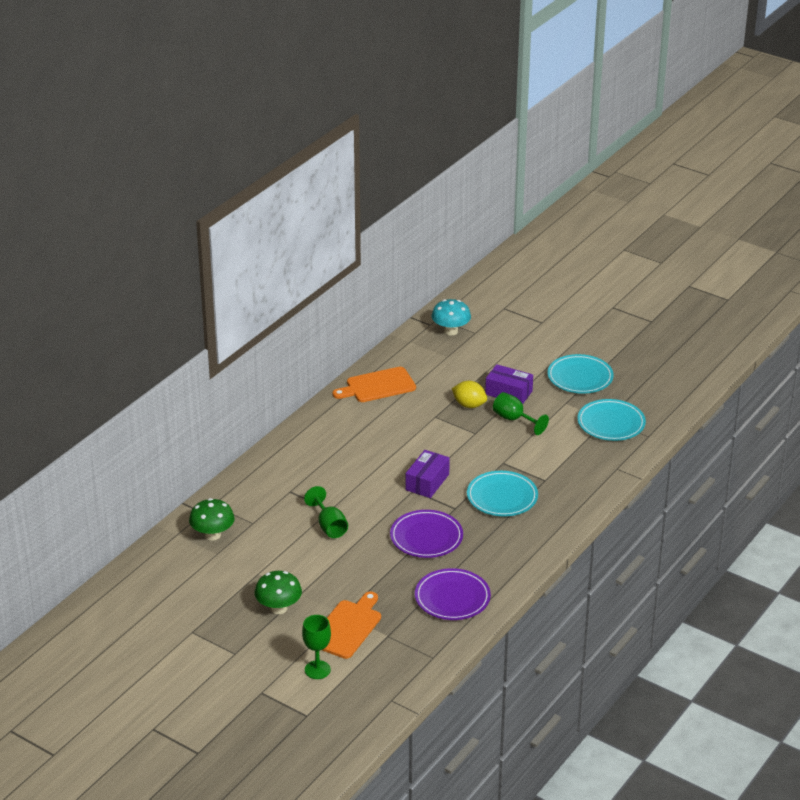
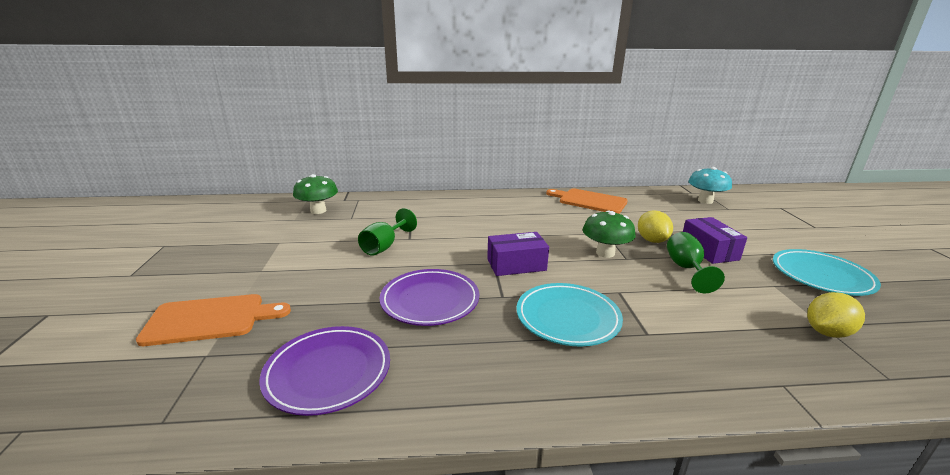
camera: 50 degrees right, 10 degrees down
(278, 608) = (226, 269): green mushroom -> green mushroom (605, 253)
(317, 670) = (104, 333): green goblet -> none
(611, 423) = (827, 332): turquoise plate -> yellow lemon

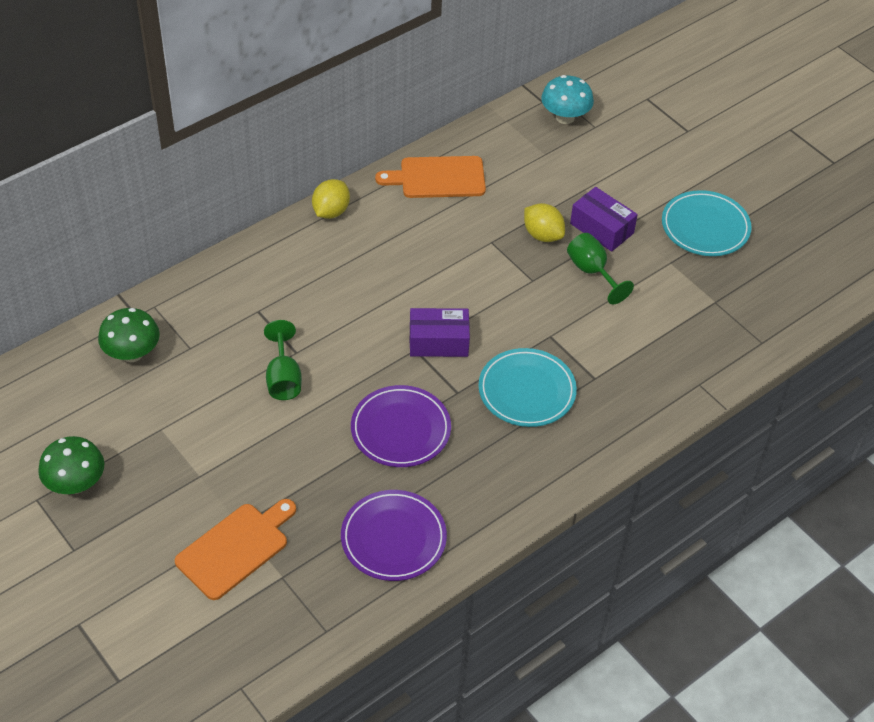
camera: 35 degrees left, 25 degrees up
(516, 265) = (438, 342): purple box -> purple box turned 45 degrees clockwise
(605, 253) = (509, 280): green mushroom -> green mushroom (76, 484)
(827, 332) = (719, 309): yellow lemon -> yellow lemon (331, 211)

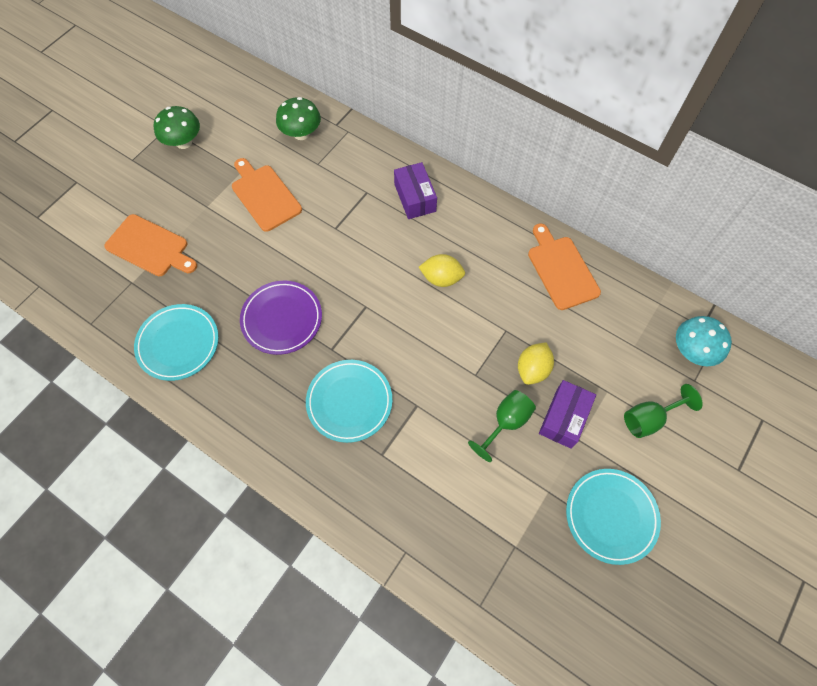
camera: 75 degrees right, 15 degrees up
(213, 411) = (264, 196): none -> orange cutting board
(283, 378) = (307, 228): green goblet -> green goblet (649, 419)
(331, 211) = (487, 206): yellow lemon -> yellow lemon (441, 278)
(393, 538) = (178, 343): purple plate -> turquoise plate
(438, 342) = (379, 321): purple box -> purple box (415, 198)

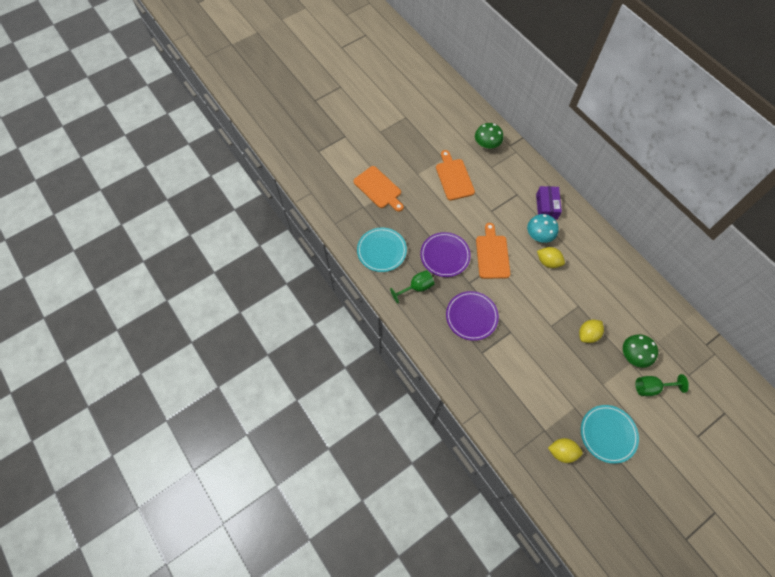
camera: 20 degrees right, 0 degrees up
(184, 142) = (413, 130): green mushroom -> green mushroom (633, 355)
(349, 402) = (471, 316): turquoise plate -> purple plate
(506, 422) = (561, 360): green goblet -> green goblet (416, 287)
(552, 572) = (562, 452): none -> yellow lemon
(561, 270) = (626, 280): orange cutting board -> orange cutting board (492, 254)
(564, 418) = (598, 369): purple box -> none
(692, 351) = (694, 357): turquoise mushroom -> turquoise mushroom (539, 235)

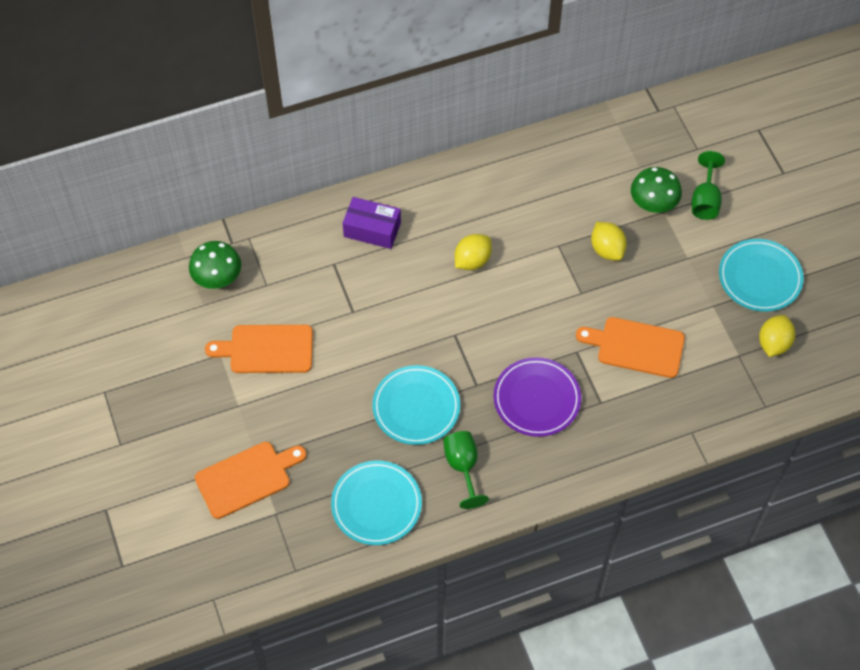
camera: 75 degrees left, 5 degrees down
(445, 256) = (416, 407): purple plate -> turquoise plate
(492, 254) = (435, 336): orange cutting board -> orange cutting board (636, 347)
(539, 235) = (422, 258): turquoise mushroom -> none

